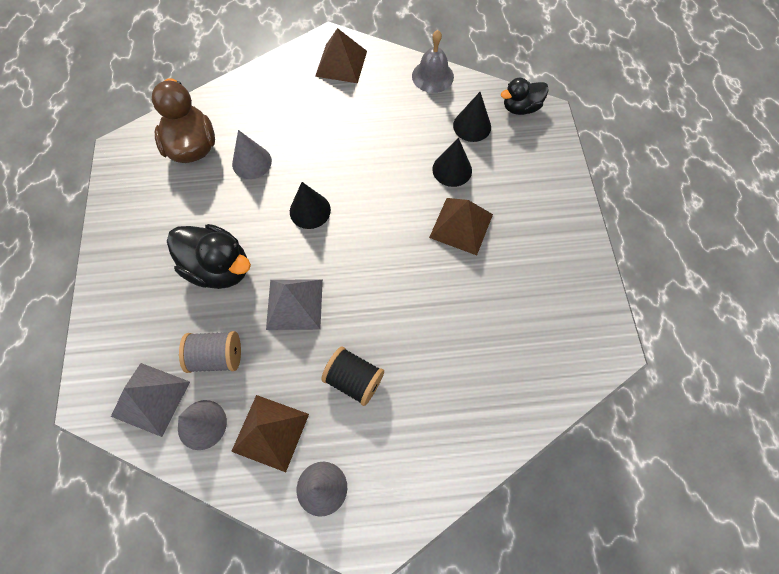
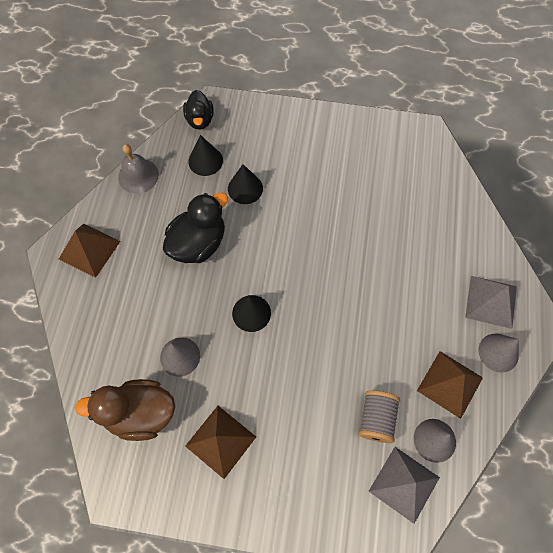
camera: 75 degrees left, 0 degrees up
(219, 268) = (289, 405): black duck -> black duck (198, 243)
(295, 304) = (341, 344): grey pyramid -> grey pyramid (491, 301)
(354, 380) = (417, 310): black spool -> none
(461, 226) = (301, 197): brown pyramid -> brown pyramid (220, 441)

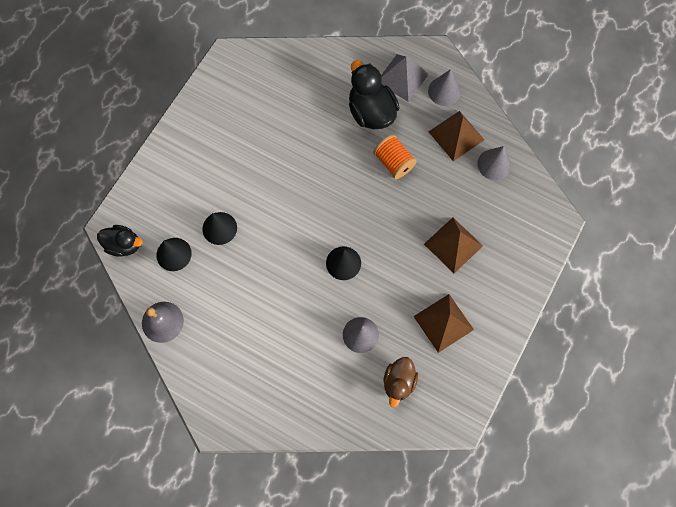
camera: 70 degrees left, 5 degrees up
(89, 250) = (225, 389): brown pyramid -> brown pyramid (453, 245)
(140, 413) = (398, 382): brown duck -> brown duck, size x0.64
(198, 243) = (259, 287): black duck -> black duck (371, 112)
(376, 419) = (465, 199): grey spool -> none
(385, 326) = (393, 162): none -> orange spool
(404, 484) = (518, 198): grey pyramid -> none

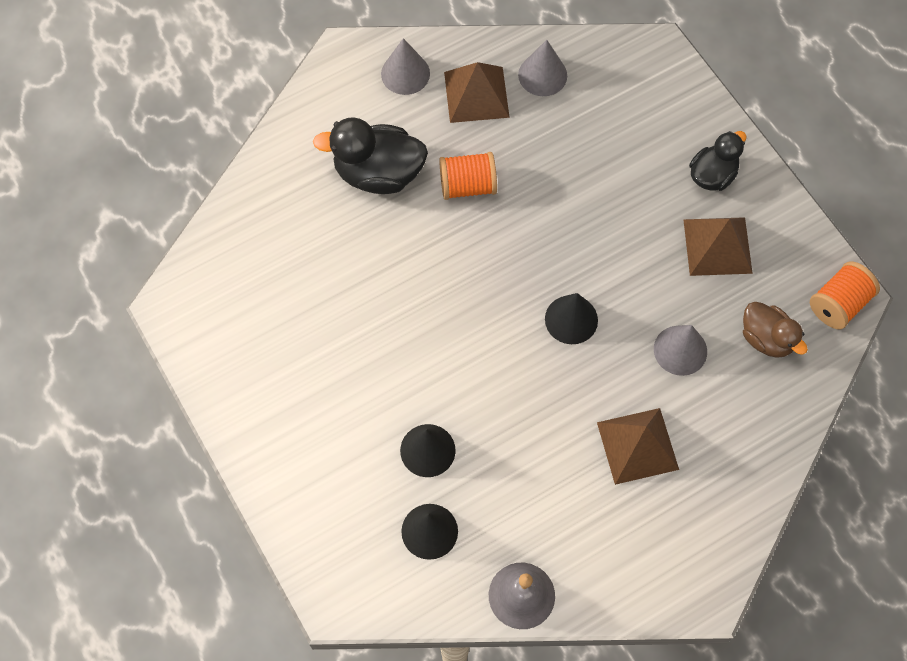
camera: 60 degrees left, 5 degrees down
(124, 245) = (374, 594): black duck -> black duck (712, 175)
(402, 77) = (352, 110): grey pyramid -> none
(449, 415) = (838, 304): none -> orange spool
(453, 245) = (622, 179): brown pyramid -> brown pyramid (637, 445)

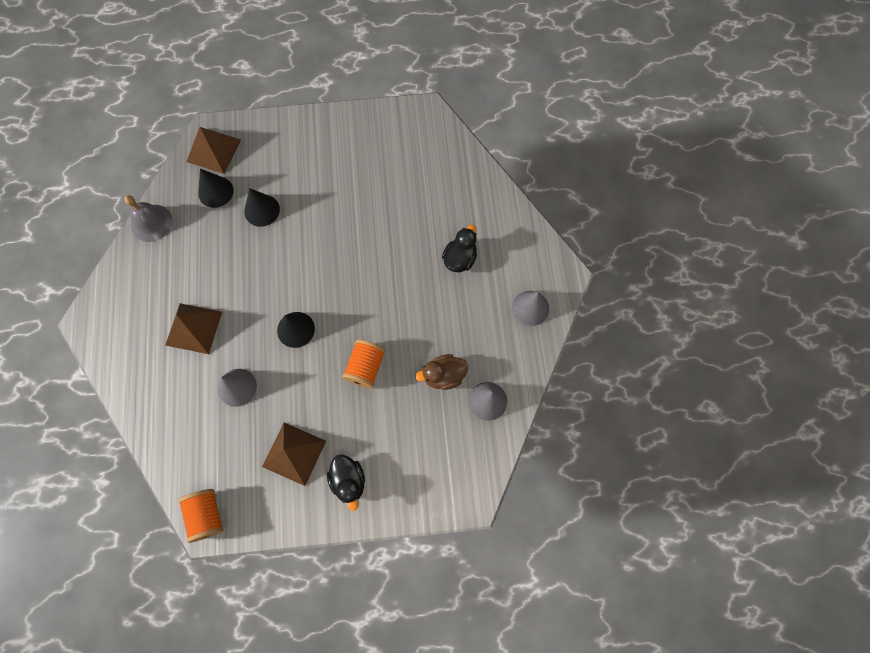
camera: 115 degrees right, 5 degrees up
(378, 173) = (460, 258): black duck -> black duck, size x0.64
(468, 185) = (423, 310): orange spool -> orange spool (365, 367)
(476, 94) = (492, 347): brown pyramid -> brown pyramid (214, 150)
(766, 338) = (212, 449): brown duck -> brown duck (443, 375)

